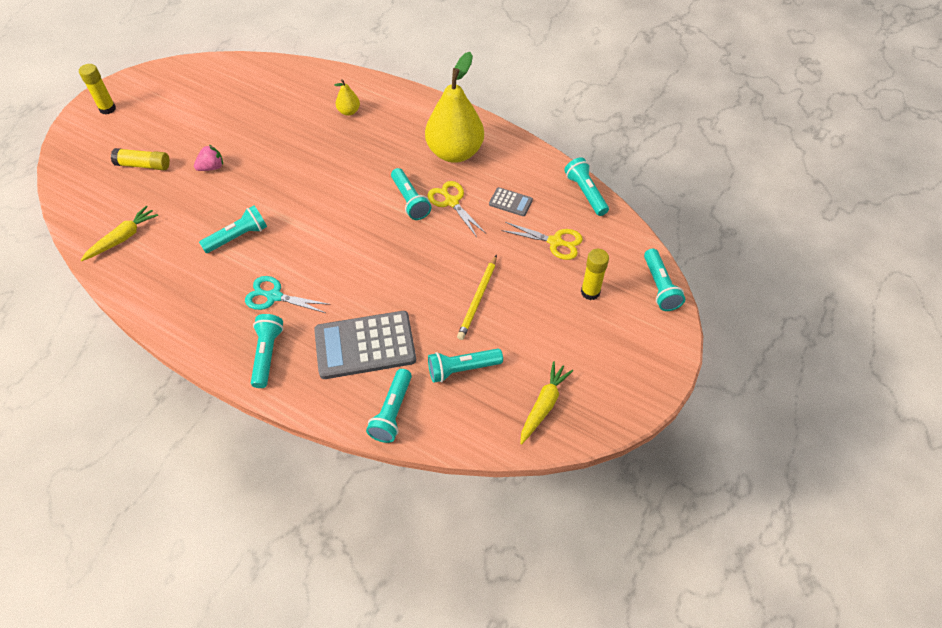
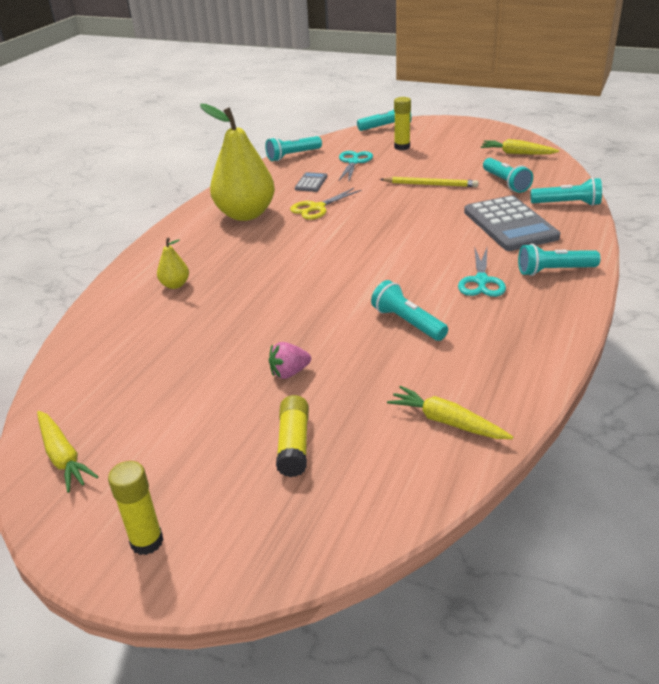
camera: 95 degrees left, 20 degrees down
(187, 75) = (63, 457): none -> yellow carrot
(212, 167) = (289, 373): pink strawberry -> pink strawberry turned 75 degrees counterclockwise
(410, 200) = (320, 228): turquoise flashlight -> none
(555, 242) = (353, 162): yellow scissors -> turquoise scissors

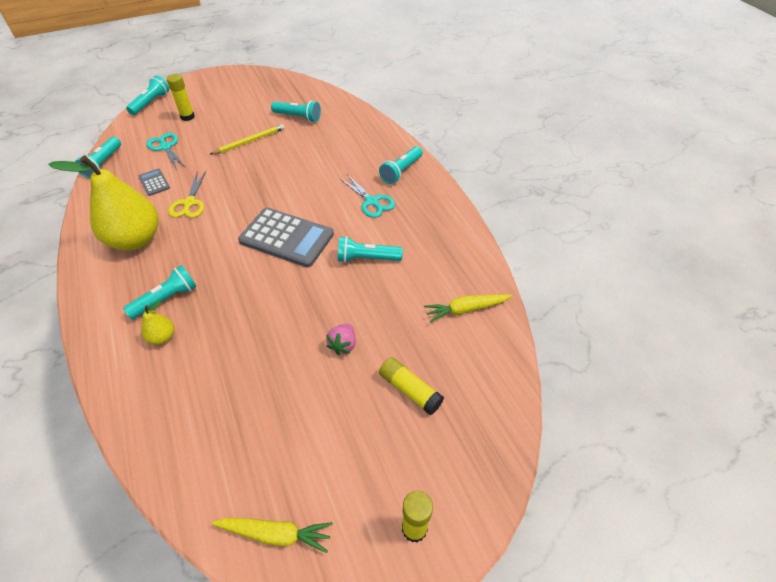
camera: 50 degrees left, 15 degrees up
(510, 224) = (339, 149): grey calculator -> grey calculator (286, 238)
(517, 153) = (277, 89): yellow carrot -> none
(567, 204) = (353, 117): turquoise flashlight -> turquoise flashlight (166, 299)

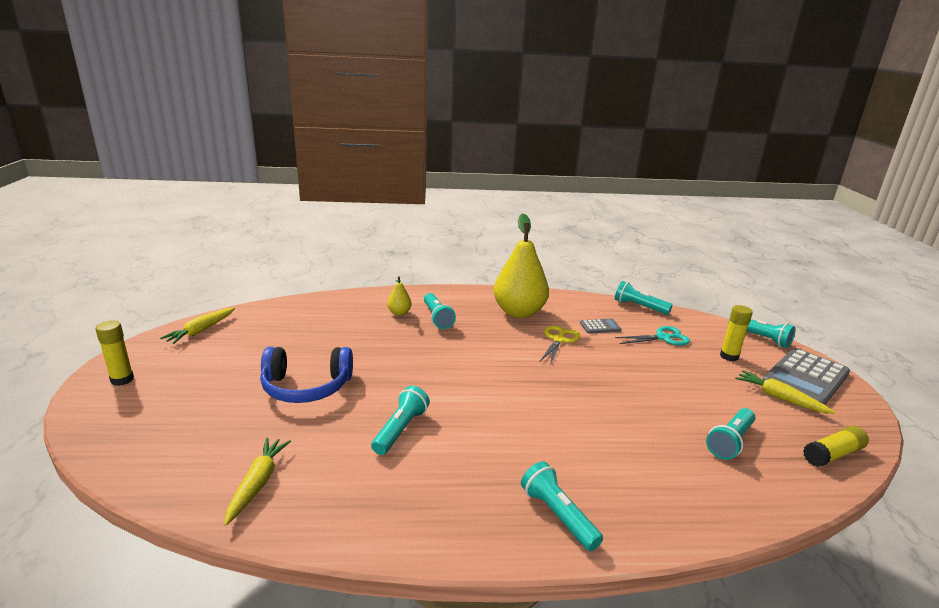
camera: 110 degrees right, 25 degrees down
(189, 203) = (559, 340): yellow scissors -> yellow scissors turned 90 degrees clockwise
(238, 99) = (779, 398): none -> yellow carrot
(250, 141) = (668, 390): yellow pencil -> none
(286, 238) = (471, 384): grey calculator -> grey calculator (805, 378)
(343, 345) = (306, 387): pink strawberry -> blue headphones
(371, 201) = (499, 462): turquoise scissors -> none
(410, 390) = (219, 410): yellow glue stick -> yellow glue stick (832, 454)

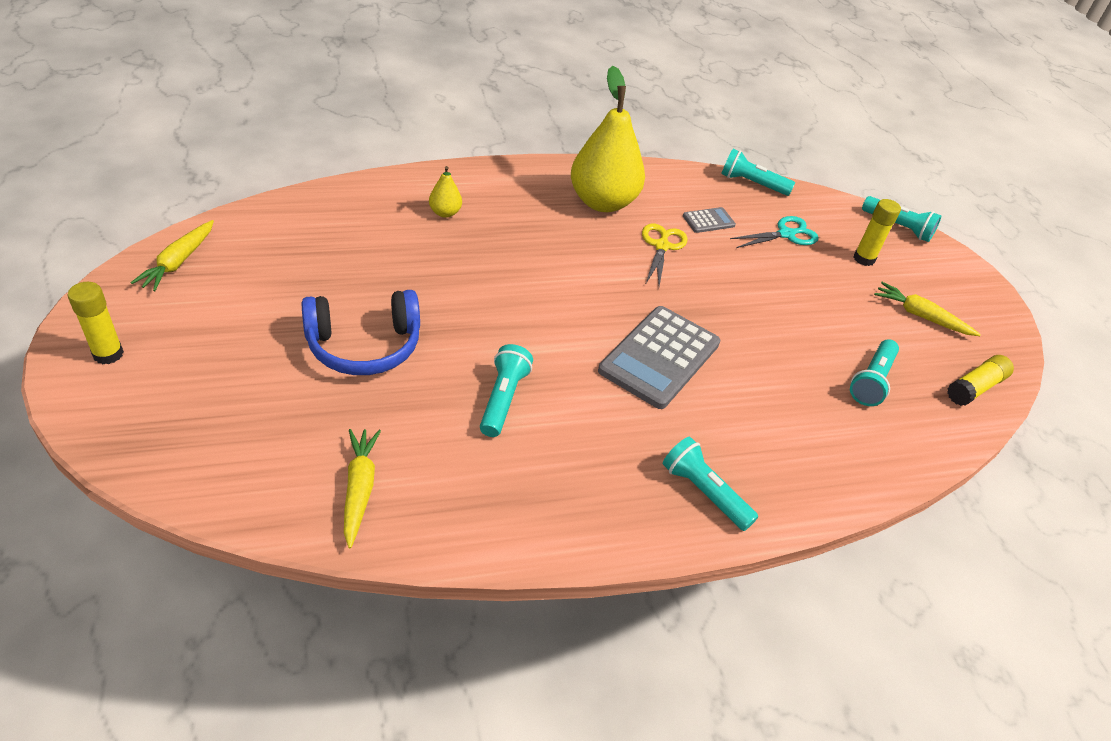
camera: 15 degrees left, 20 degrees up
(437, 318) = (498, 218): turquoise flashlight -> none
(805, 378) = (948, 285): grey calculator -> grey calculator (659, 357)

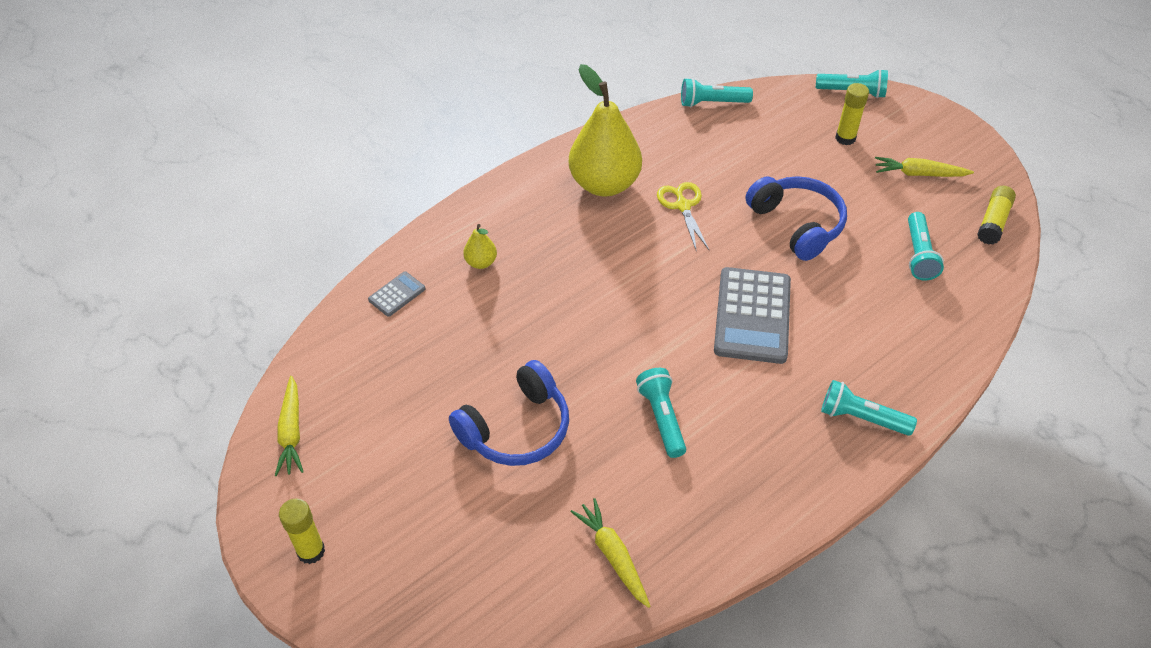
camera: 20 degrees left, 5 degrees up
(708, 221) = (702, 160): grey calculator -> grey calculator (397, 294)
(762, 305) = (797, 224): none -> blue headphones
(786, 234) = (771, 143): turquoise scissors -> none

